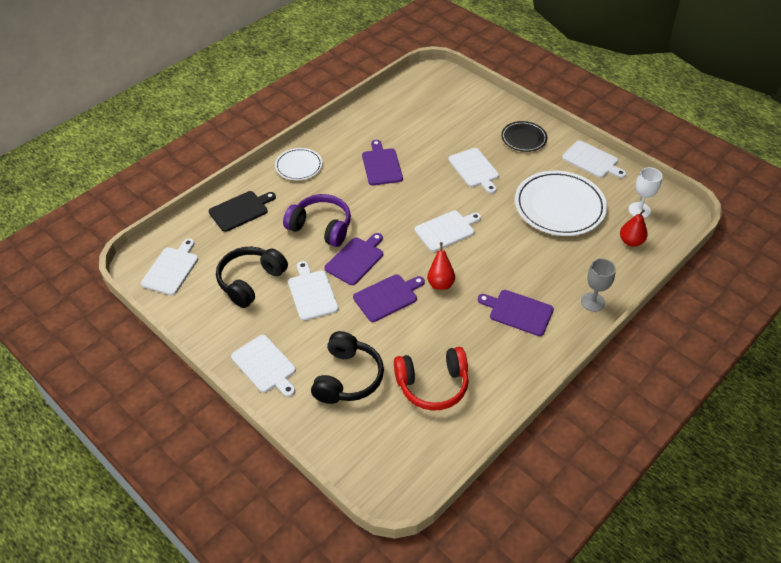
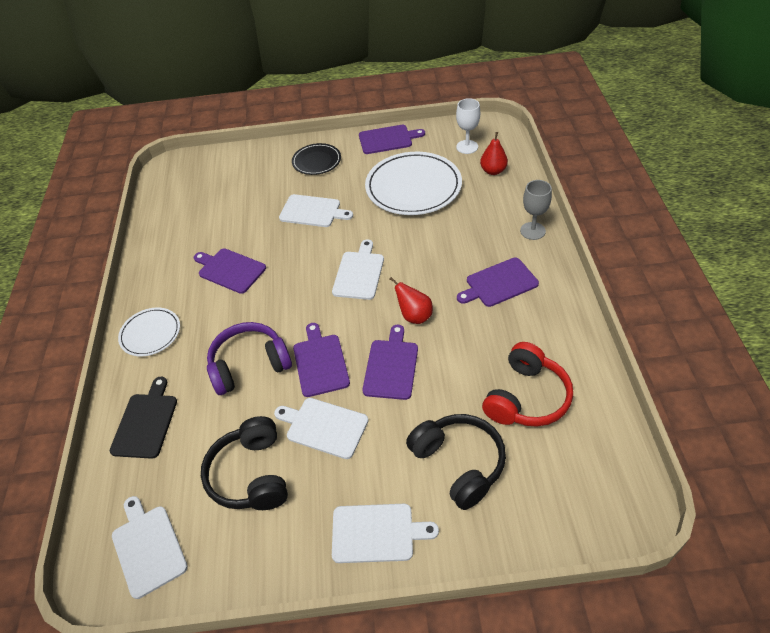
camera: 45 degrees left, 0 degrees up
(592, 160) = (387, 139): white cutting board -> purple cutting board

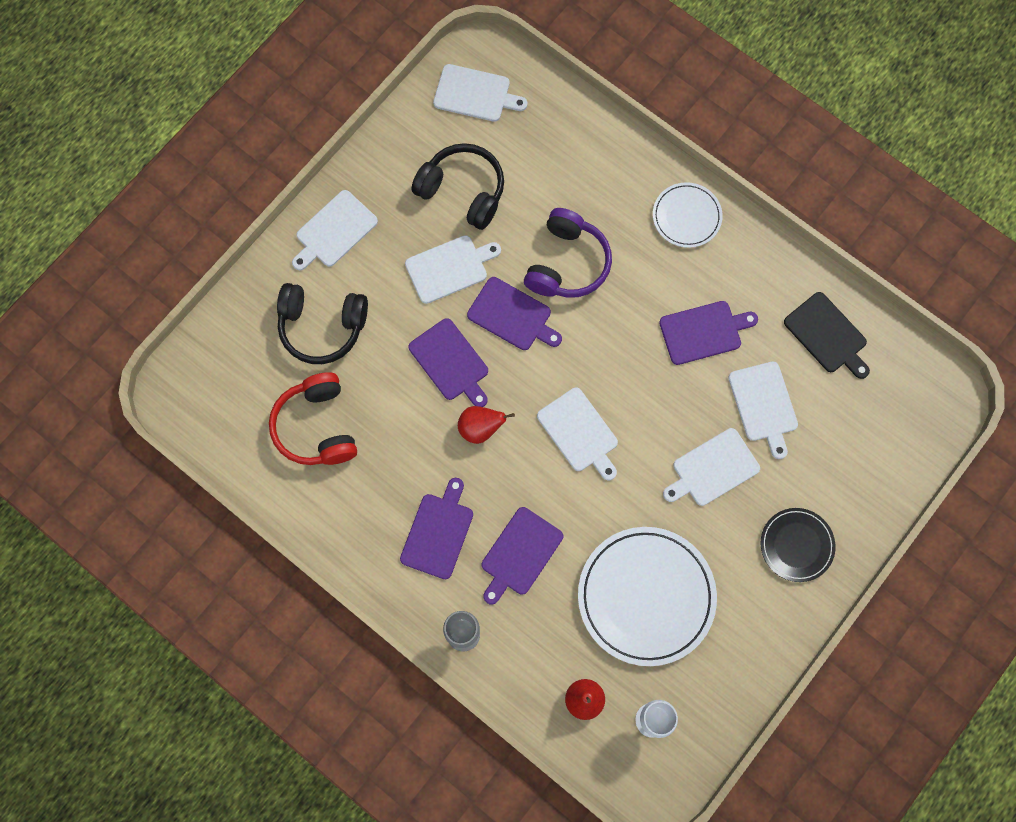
camera: 130 degrees right, 25 degrees up
(146, 422) = (588, 155): black cutting board -> black cutting board (827, 335)
(250, 219) = (763, 405): none -> white cutting board
(387, 139) = (758, 654): purple cutting board -> purple cutting board (520, 554)

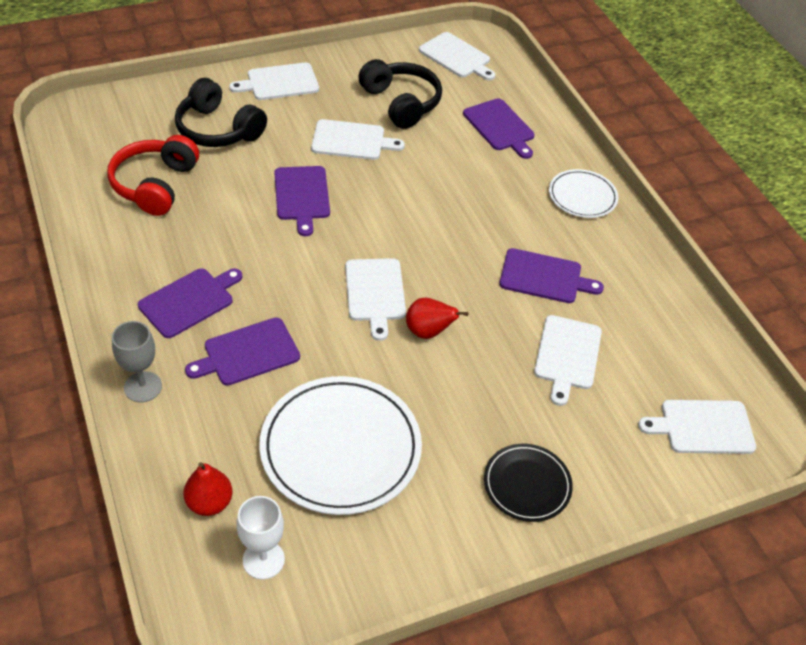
camera: 25 degrees right, 25 degrees down
(480, 428) = (289, 249): red pear -> red pear (428, 332)
(512, 315) = (379, 191): purple cutting board -> purple cutting board (500, 127)
(567, 263) = (453, 180): purple headphones -> none
(712, 469) = (482, 379): white cutting board -> white cutting board (703, 427)
(827, 335) = (665, 333): black cutting board -> none

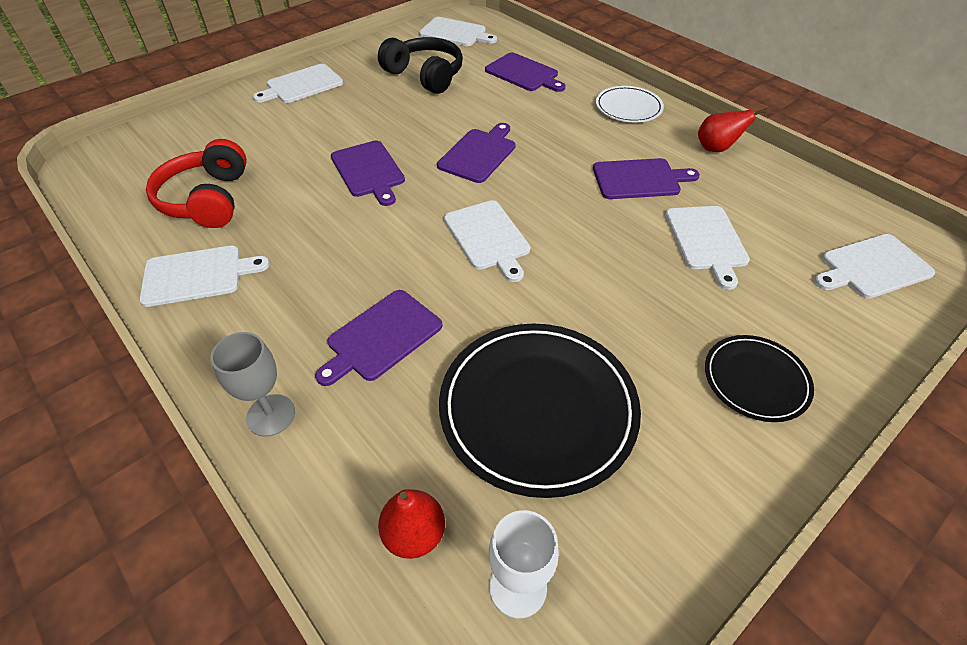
camera: 15 degrees left, 0 degrees up
(189, 301) = (290, 302): purple cutting board -> purple cutting board (478, 154)
(218, 129) = (256, 135): black headphones -> none
(340, 448) = (538, 408): white plate -> black plate
(351, 140) = (394, 114): white cutting board -> white cutting board (197, 275)
(428, 332) = (562, 258): red pear -> red pear (716, 148)

